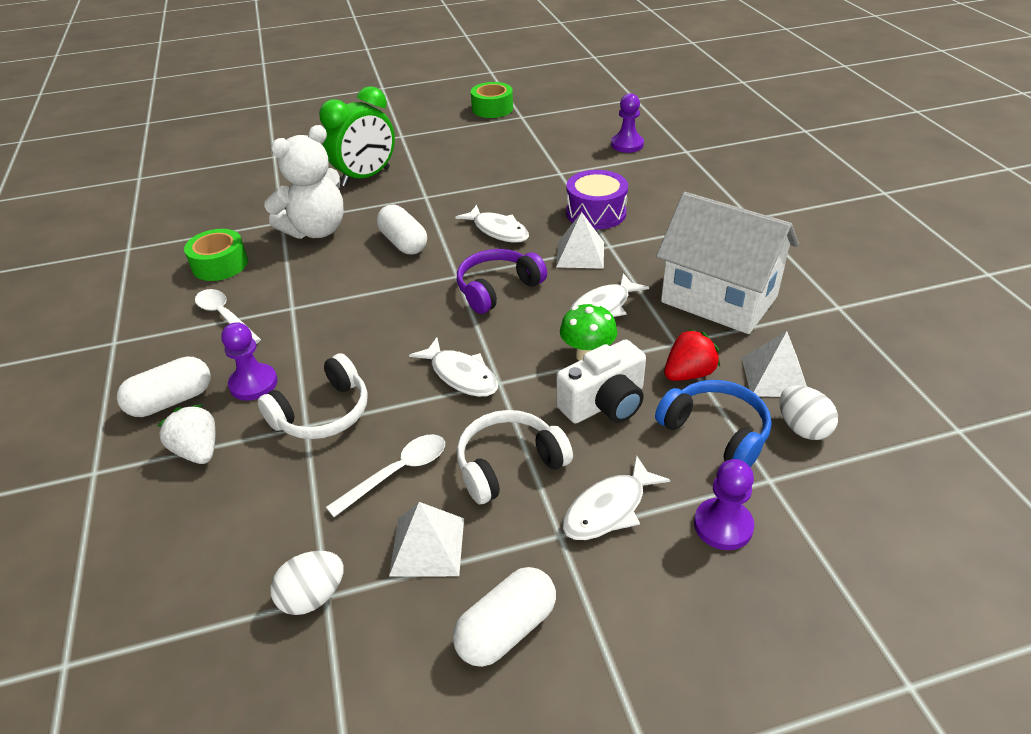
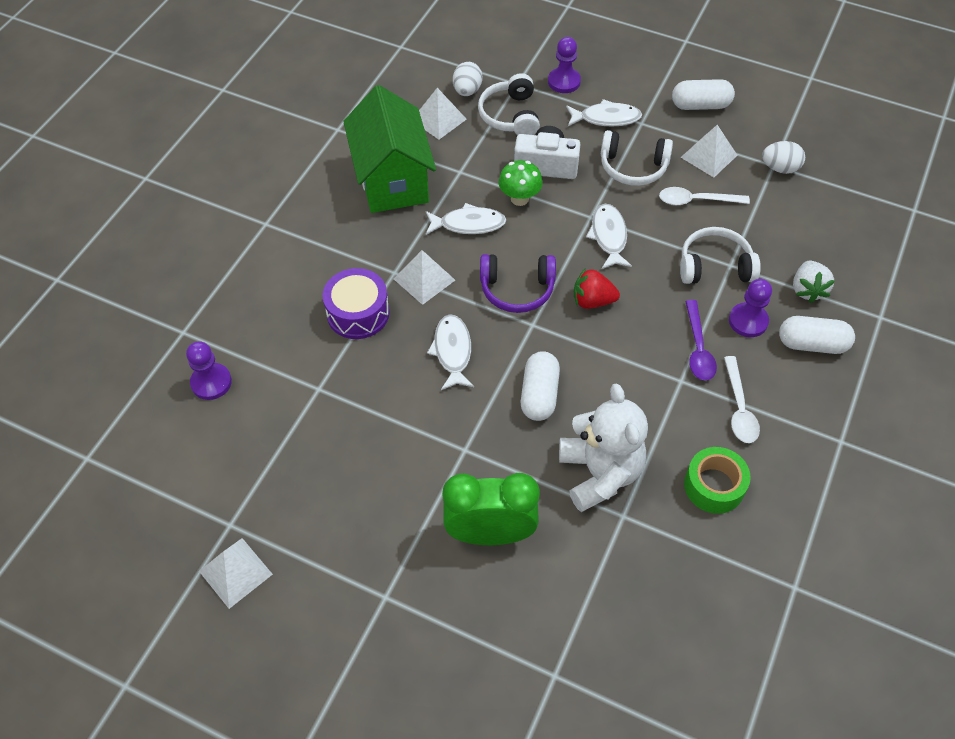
camera: 140 degrees left, 15 degrees up
(291, 336) = (698, 348): none -> purple spoon
(316, 230) = (599, 473): white teddy bear -> white teddy bear turned 75 degrees clockwise
(492, 109) = (235, 572): green tape -> white pyramid
(688, 374) = (480, 150): red strawberry -> red strawberry (592, 301)
(716, 432) = (510, 115): blue headphones -> white headphones
(719, 299) = (392, 180): white house -> green house

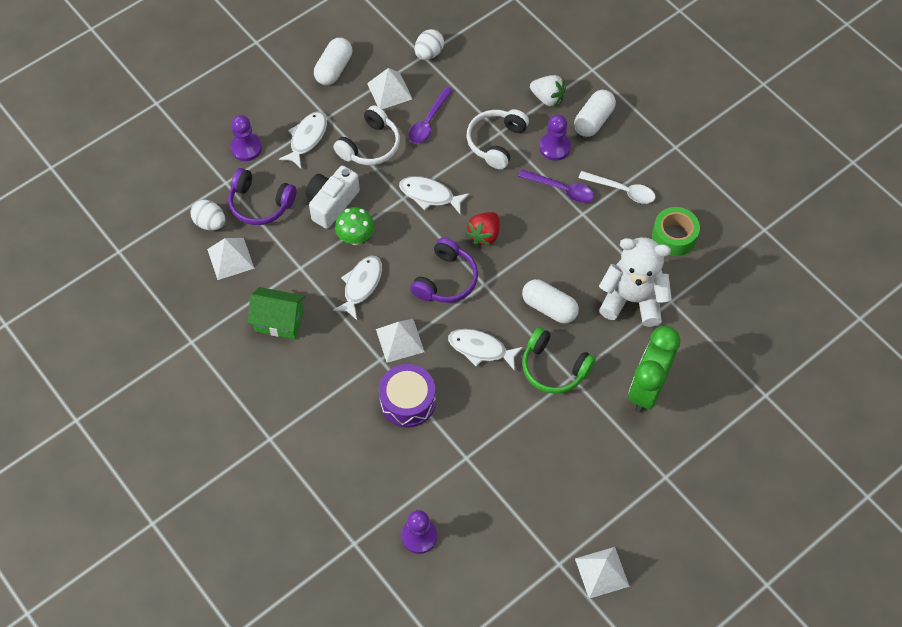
camera: 65 degrees left, 5 degrees up
(392, 180) = (279, 321): green house -> green house, size x0.58
(466, 428) = (554, 368): none -> green headphones
(510, 115) = (260, 204): white headphones -> purple headphones
(696, 200) = (428, 121): white spoon -> purple spoon

